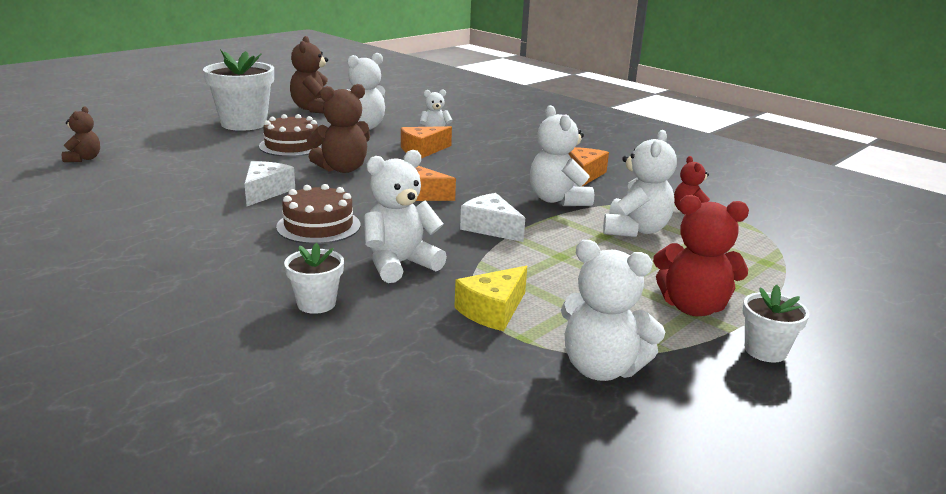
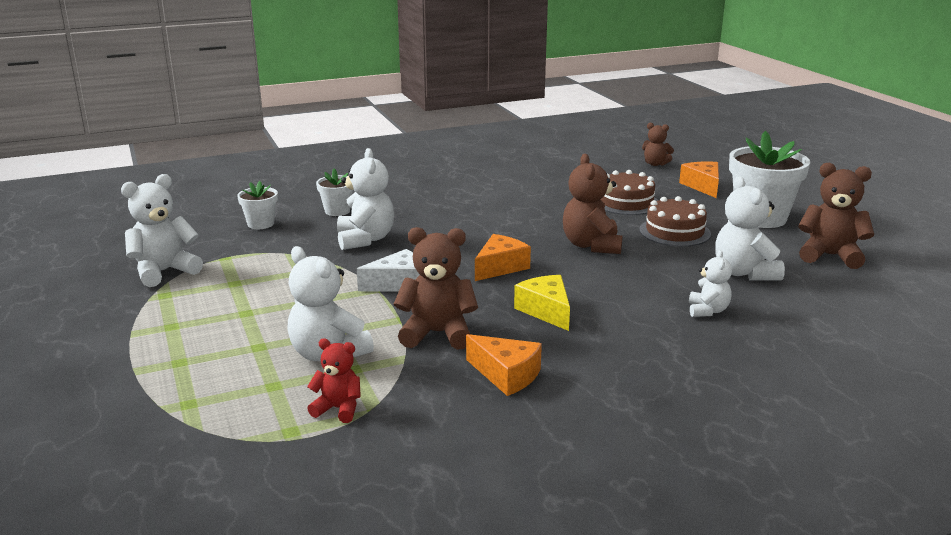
camera: 115 degrees right, 0 degrees up
(266, 192) = (545, 213): white cheese -> none
(318, 226) = (458, 223): brown cake -> brown cake (626, 202)
(422, 150) = (641, 292): orange cheese -> orange cheese (703, 186)
(492, 310) = (267, 256): yellow cheese -> yellow cheese (546, 311)
(558, 200) = (437, 333): white teddy bear -> brown teddy bear
(693, 307) = (176, 329): red teddy bear -> none
(765, 351) = (94, 334): white flower pot -> white flower pot (261, 224)

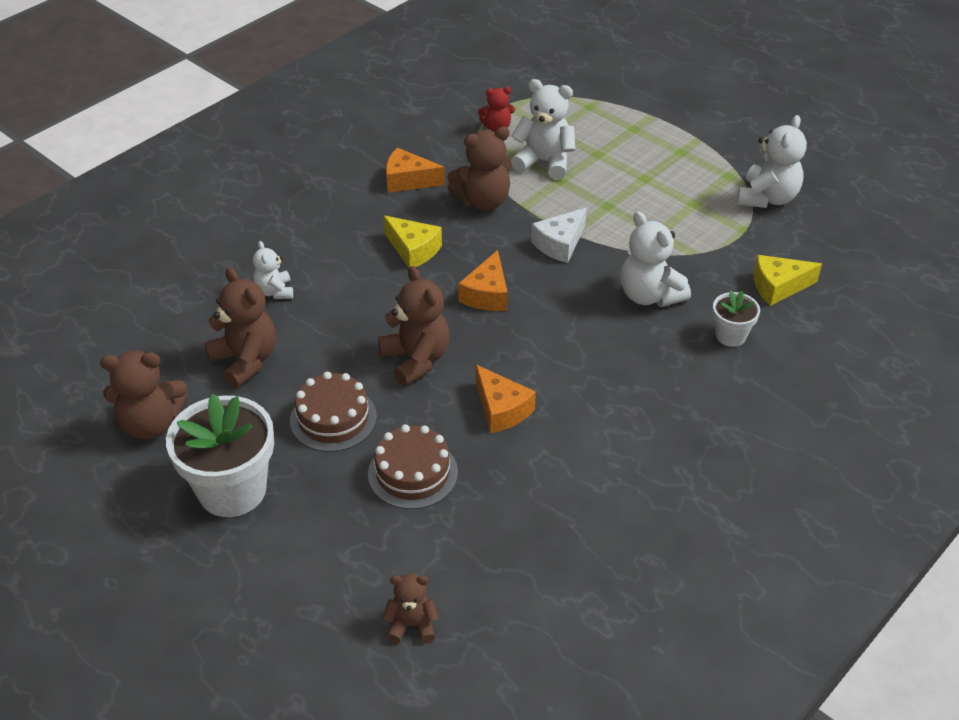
camera: 155 degrees right, 20 degrees up
(261, 224) = (778, 287): white flower pot -> yellow cheese
(703, 186) = (320, 564): orange cheese -> orange cheese (501, 409)
(744, 273) = (245, 360): white teddy bear -> brown teddy bear

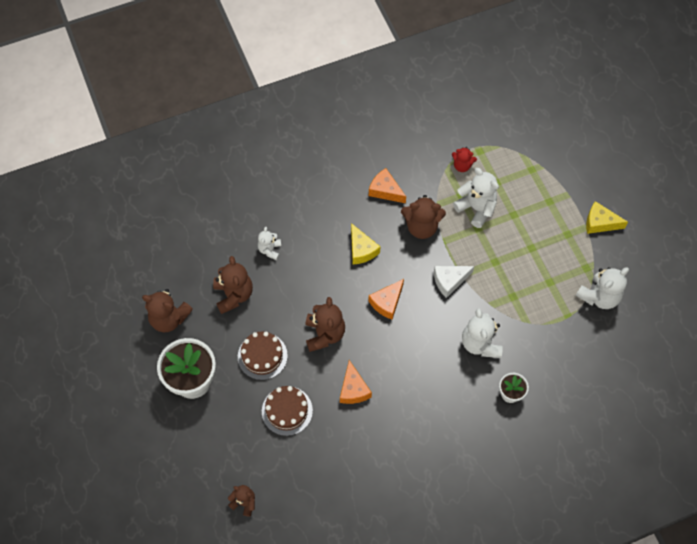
camera: 25 degrees right, 20 degrees up
(778, 287) = (561, 369): yellow cheese -> yellow cheese (600, 223)

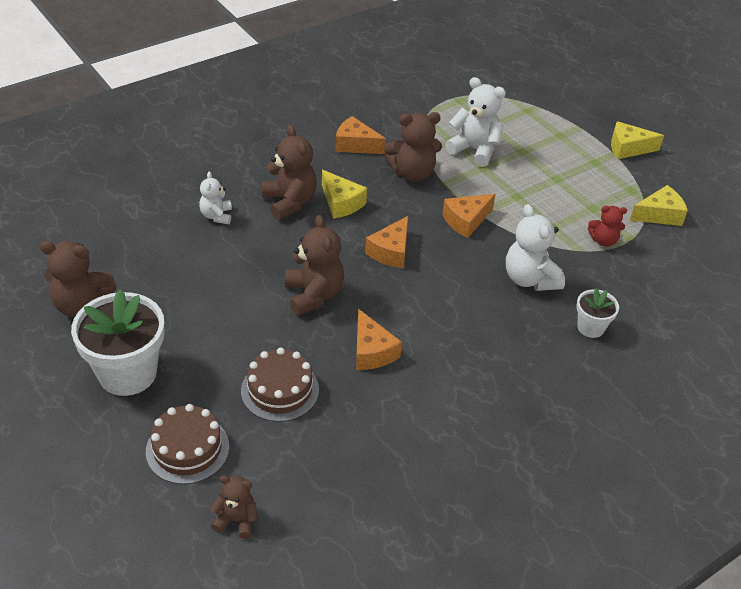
camera: 15 degrees left, 20 degrees down
(234, 295) = (174, 268): brown teddy bear -> brown teddy bear (289, 202)
(262, 356) = (229, 330): brown cake -> brown cake (187, 449)
(449, 281) = (466, 221): white cheese -> orange cheese
(462, 165) = (443, 114): red teddy bear -> red teddy bear (603, 241)
(599, 296) = (659, 215): white teddy bear -> yellow cheese

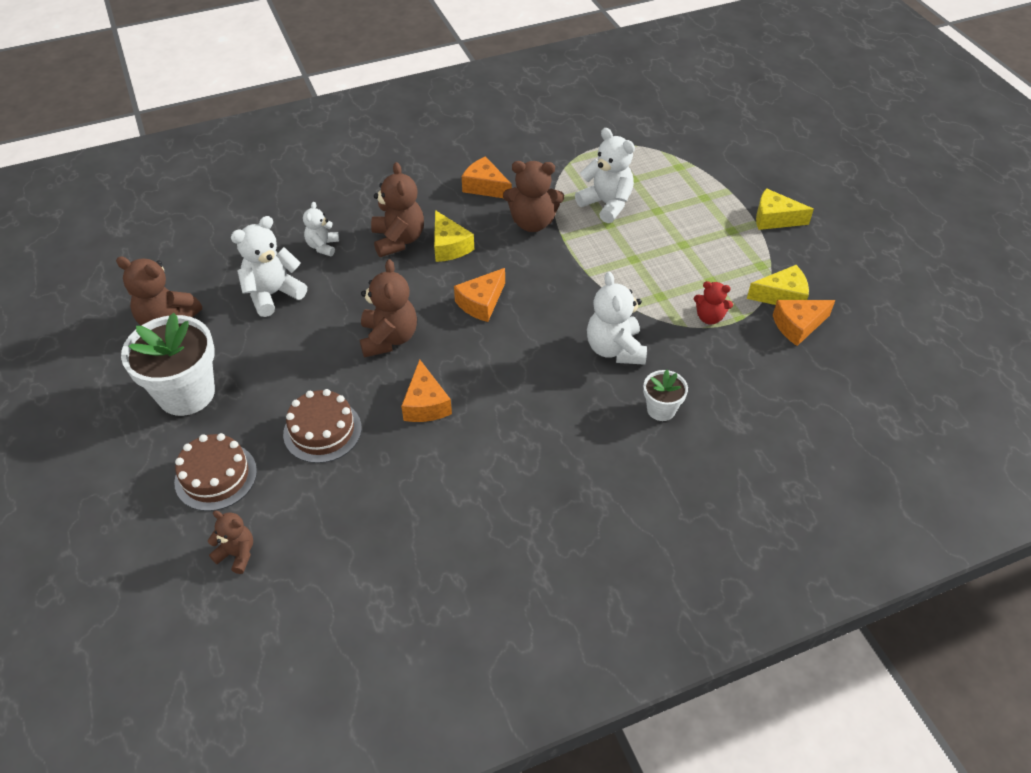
camera: 15 degrees right, 5 degrees up
(182, 266) = (273, 294): none -> white teddy bear
(466, 221) = (570, 279): orange cheese -> orange cheese (798, 326)

